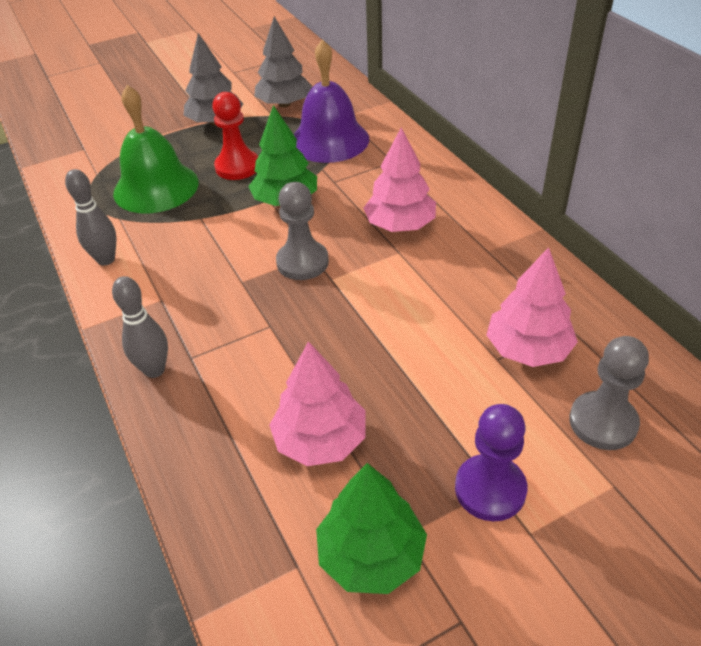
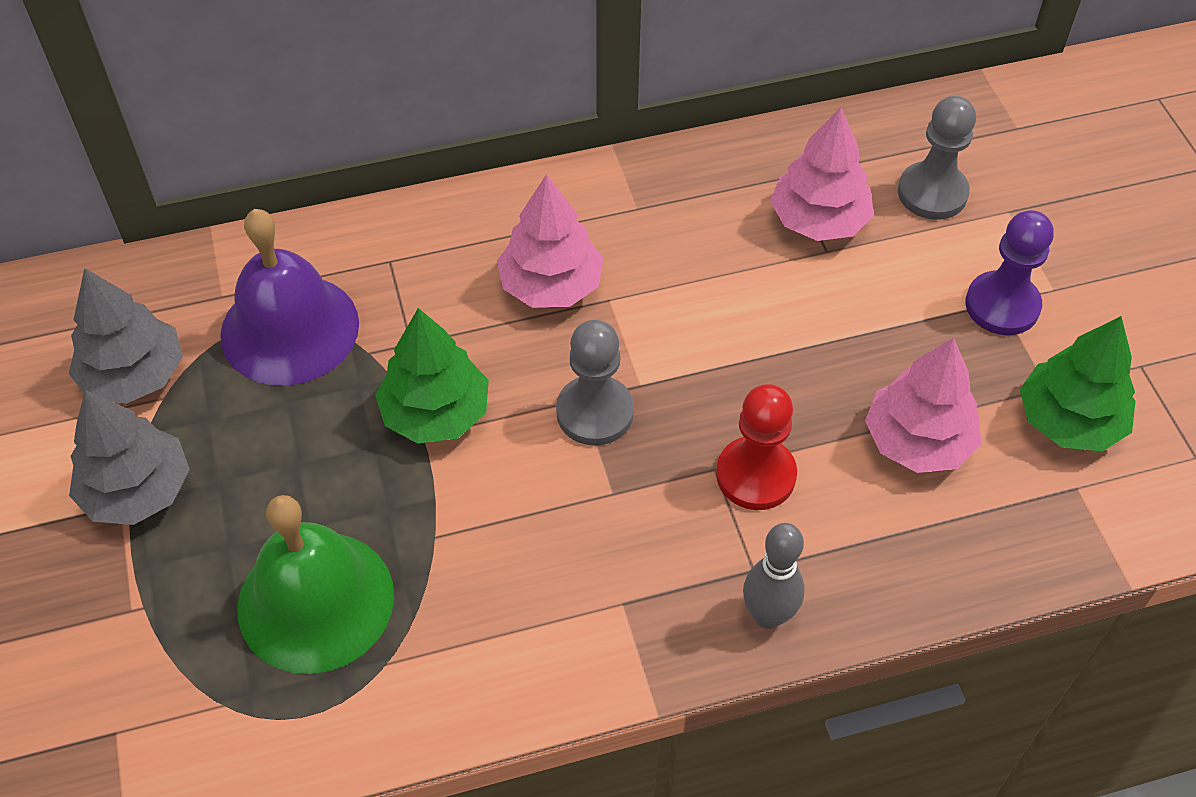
camera: 80 degrees left, 10 degrees up
(106, 259) = (498, 683): grey bowling pin -> none
(237, 167) = (308, 469): red pawn -> red pawn (756, 475)

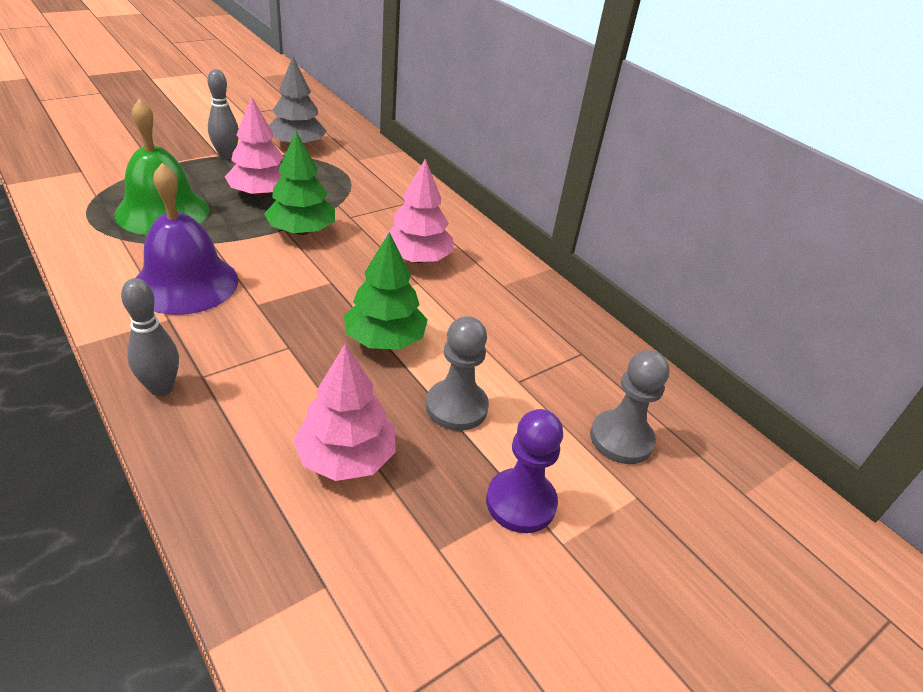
camera: 65 degrees right, 15 degrees down
(137, 490) = (226, 156): grey tree -> grey bowling pin
(290, 329) = (344, 180): purple bell -> purple bell (186, 283)
(595, 412) = (321, 288): grey pawn -> grey pawn (456, 407)
(756, 475) = (287, 367): red pawn -> none
(819, 220) = (546, 373): pink tree -> pink tree (261, 194)
(1069, 421) = (404, 571): green tree -> green tree (384, 339)

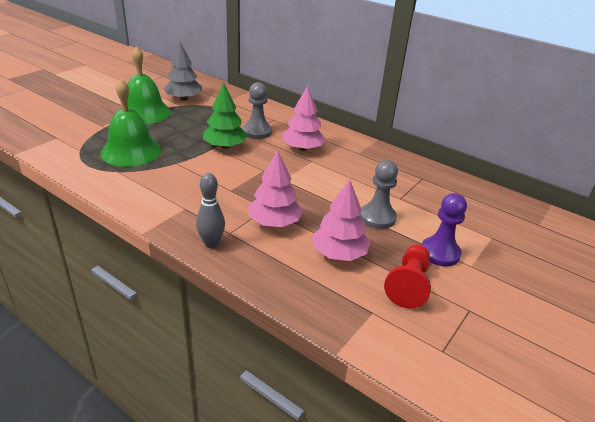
camera: 15 degrees left, 5 degrees down
(186, 283) = (179, 187): purple bell -> none
(226, 156) = (144, 112): grey bowling pin -> green bell
(261, 194) = (183, 130): pink tree -> pink tree (274, 222)
(384, 339) = (316, 193): green tree -> none
(424, 549) = (409, 284): none -> red pawn
(621, 439) = (468, 214): grey pawn -> grey pawn (257, 132)

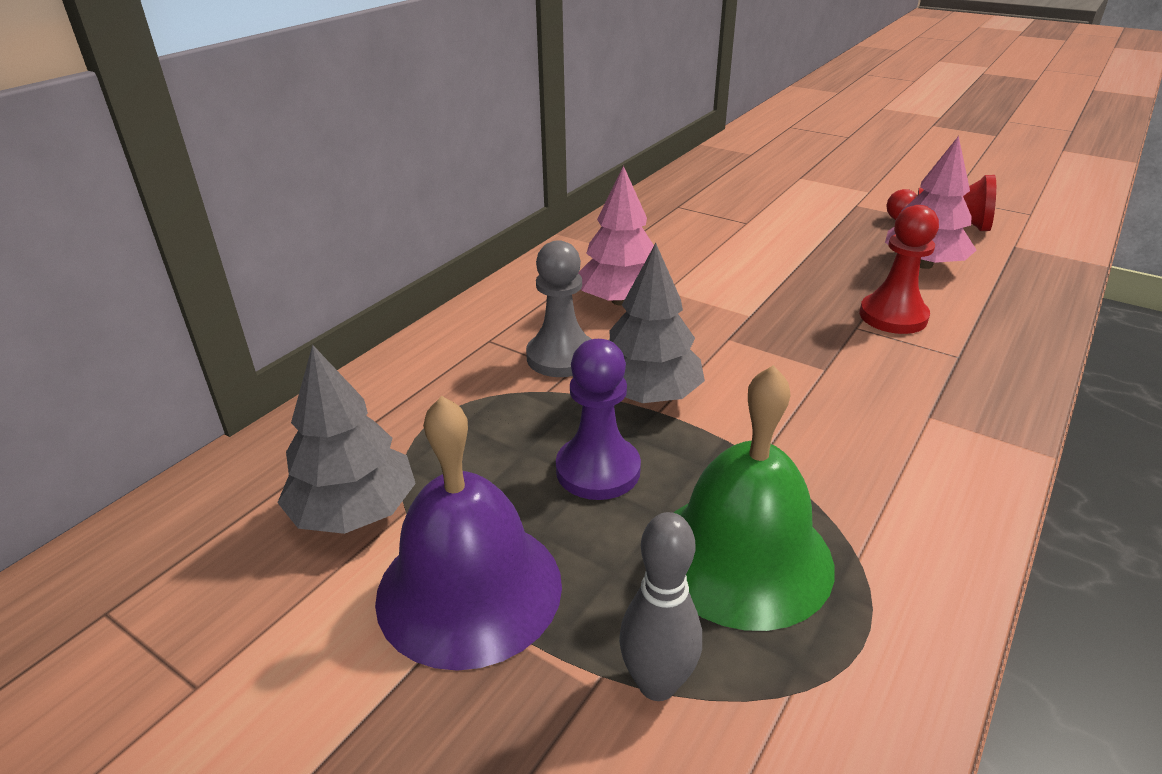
camera: 90 degrees left, 0 degrees up
(144, 112) = (469, 589): green bell -> purple bell
(211, 244) = (1006, 370): grey bowling pin -> grey bowling pin (657, 684)
(225, 146) = (648, 394): green tree -> grey tree
(274, 222) = (893, 316): pink tree -> red pawn
(377, 217) = (810, 238): grey pawn -> none
(440, 253) = (860, 205): purple pawn -> purple pawn (598, 470)

